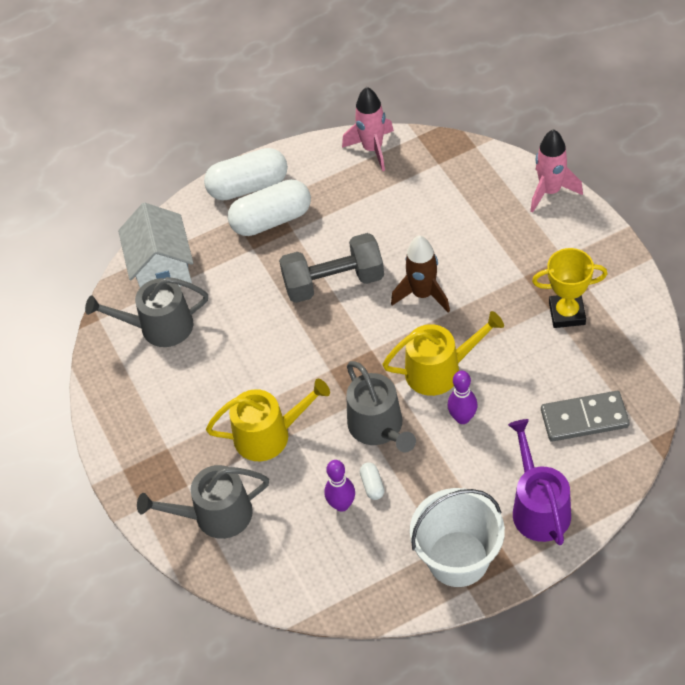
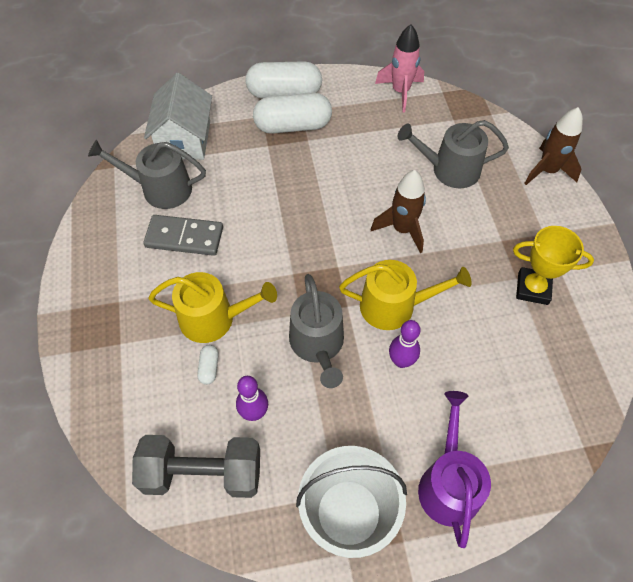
camera: 10 degrees right, 5 degrees up
(215, 515) = (132, 383): grey watering can -> grey watering can (450, 169)
(333, 282) = (326, 194): grey dumbbell -> grey dumbbell (203, 473)
(372, 485) = (291, 402): white capsule -> white capsule (209, 368)
(550, 191) = (547, 171): pink rocket -> brown rocket
(584, 418) = (522, 401): grey domino -> grey domino (184, 237)

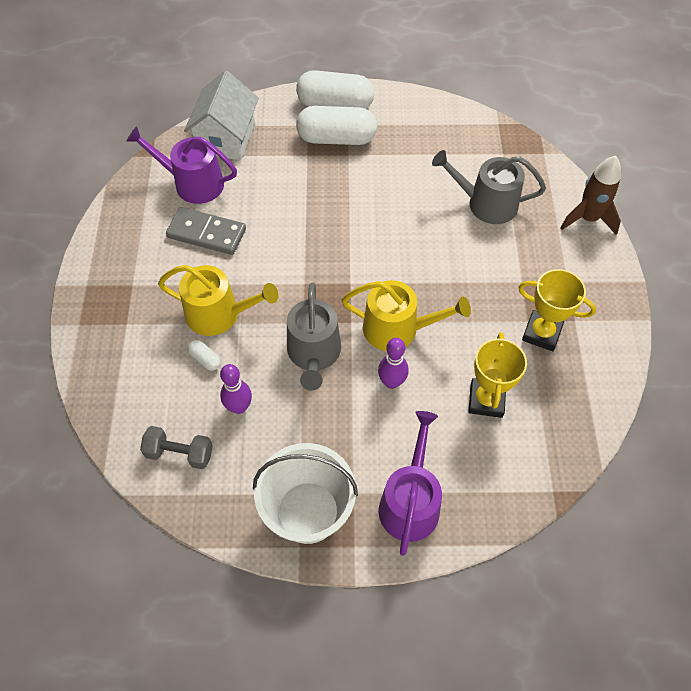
camera: 10 degrees right, 0 degrees up
(160, 189) = (193, 183): grey watering can -> purple watering can
(203, 473) = (179, 453): grey dumbbell -> grey dumbbell, size x0.59
(209, 368) = (205, 359): white capsule -> white capsule turned 60 degrees counterclockwise
(400, 92) = (454, 118): pink rocket -> none
(402, 229) = (423, 256): brown rocket -> none
(497, 364) = (486, 400): none -> yellow trophy

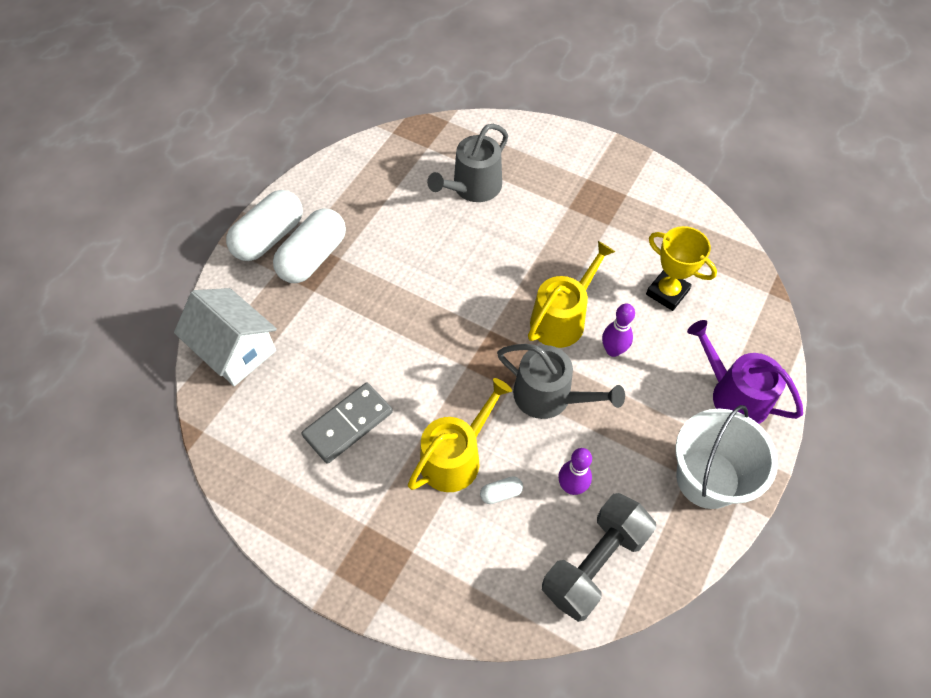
camera: 60 degrees left, 0 degrees up
(179, 453) = (594, 563): grey dumbbell -> grey dumbbell, size x1.71
(193, 183) = (272, 408): purple watering can -> none
(541, 333) = (625, 222): yellow trophy -> none
(588, 219) = (535, 132): brown rocket -> none

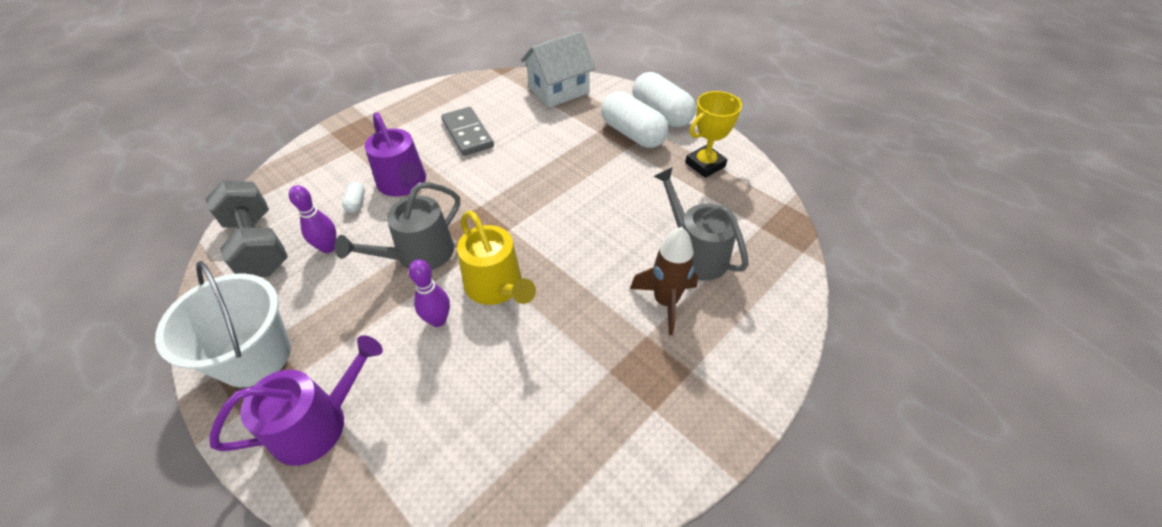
camera: 105 degrees right, 10 degrees down
(455, 457) = (404, 183): yellow watering can -> purple watering can
(532, 200) = (665, 302): none -> brown rocket
(667, 292) = (484, 403): yellow trophy -> yellow trophy (705, 165)

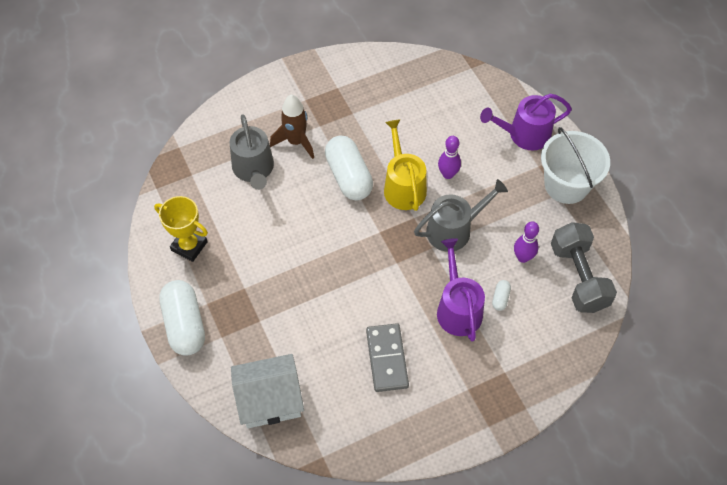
camera: 160 degrees left, 10 degrees up
(632, 134) = (229, 305): white capsule -> white capsule (348, 176)
(705, 165) = (189, 246): yellow trophy -> yellow trophy turned 45 degrees clockwise

